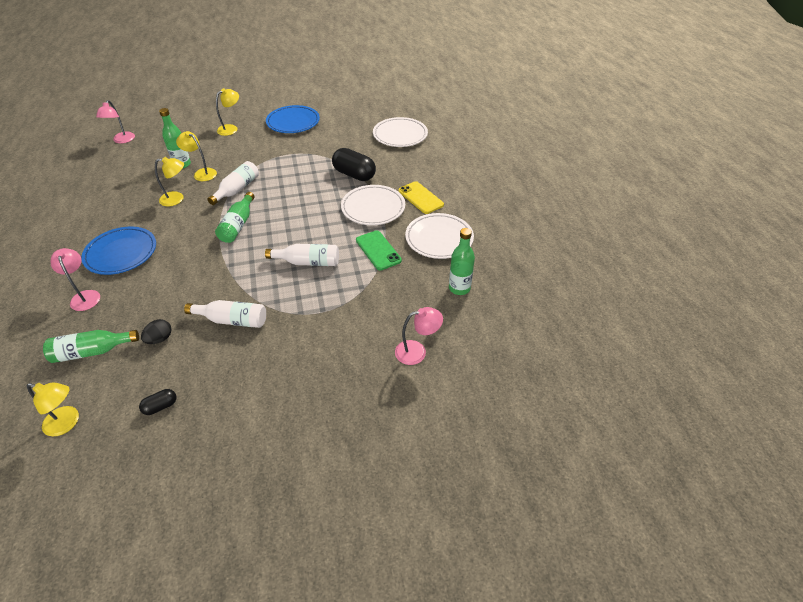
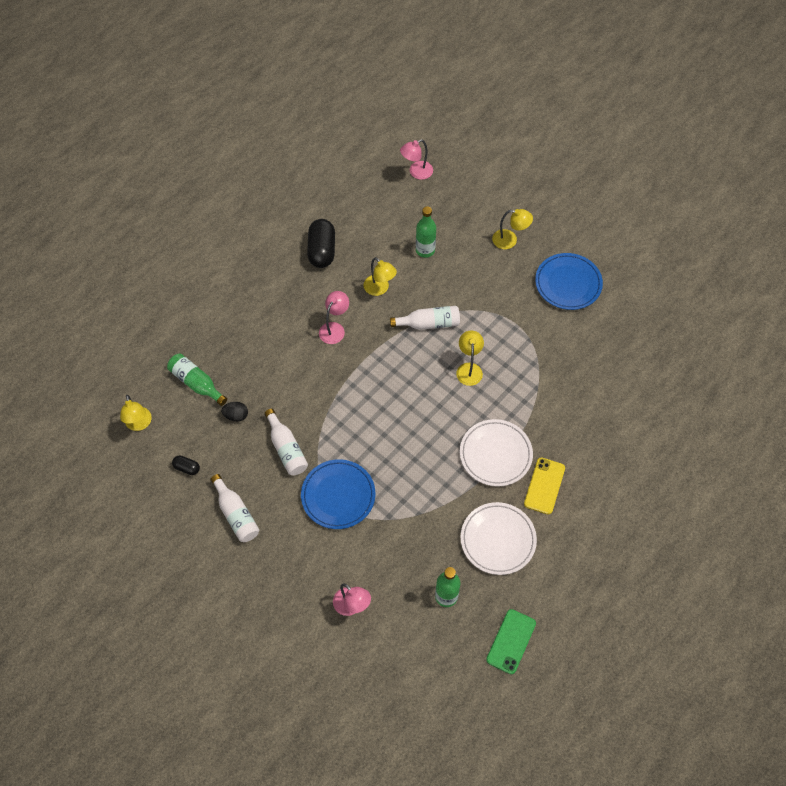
camera: 55 degrees right, 15 degrees up
(85, 296) = (235, 329): pink lamp -> pink lamp (334, 328)
(121, 253) = (291, 310): blue plate -> blue plate (338, 495)
(202, 173) = (427, 276): yellow lamp -> yellow lamp (469, 369)
(238, 225) = (386, 364): green bottle -> none
(308, 262) = (385, 453): white bottle -> white bottle (236, 514)
(354, 174) = (531, 403): black capsule -> black capsule (322, 251)
(378, 250) = (442, 499): green phone -> green phone (511, 641)
(400, 135) = (634, 397): white plate -> none

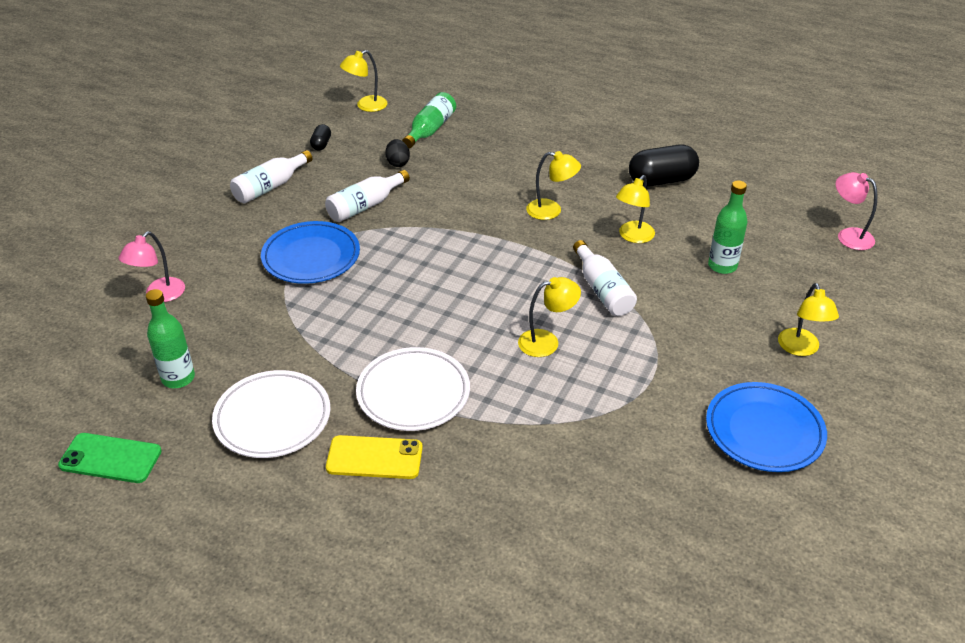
camera: 75 degrees right, 20 degrees down
(334, 328) = (551, 211): pink lamp -> yellow lamp

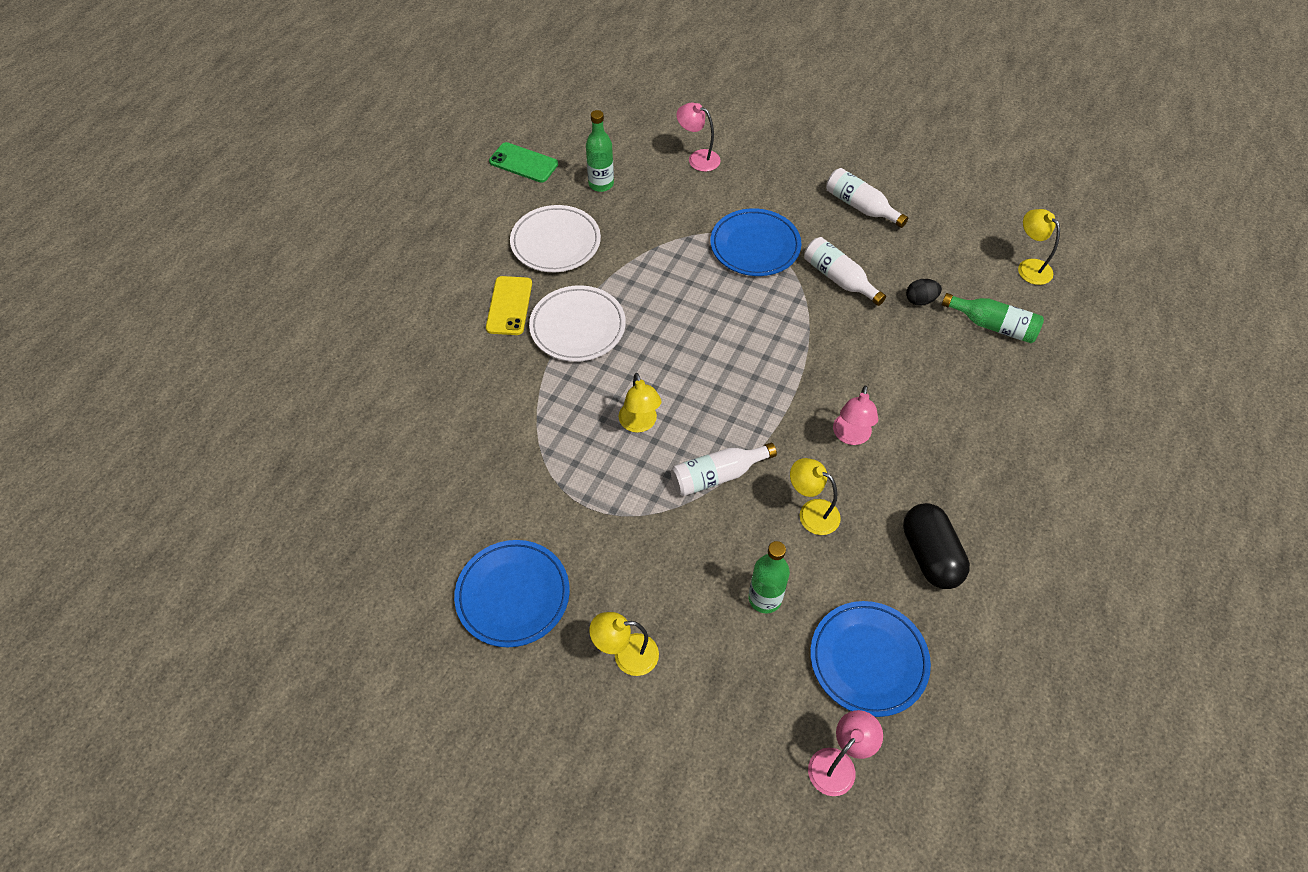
camera: 90 degrees right, 15 degrees up
(110, 458) = (523, 163): green phone -> green phone turned 75 degrees counterclockwise
(321, 144) = (943, 236): black capsule -> none
(551, 211) = (850, 436): yellow lamp -> pink lamp
(760, 216) = (868, 660): none -> blue plate

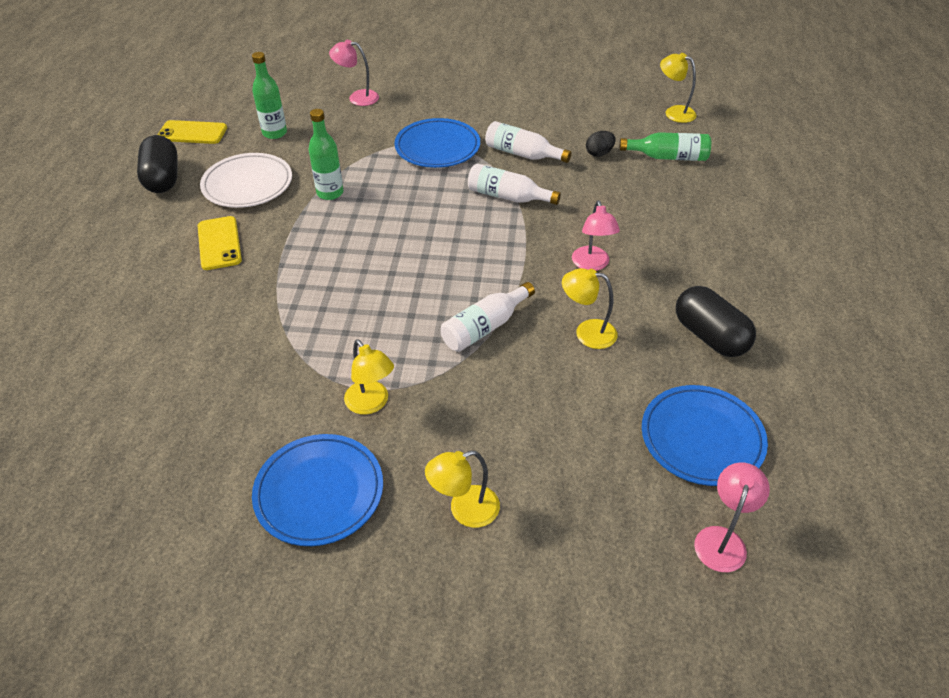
camera: 20 degrees left, 10 degrees down
(481, 213) = (163, 179): none -> black capsule
(523, 163) = (192, 133): green phone -> yellow phone
(577, 327) = (296, 244): white plate -> none
(639, 424) = (390, 305): yellow lamp -> yellow lamp (371, 404)
(765, 598) = (579, 416): green bottle -> green bottle (330, 193)
(860, 206) = (515, 102): white bottle -> white bottle (508, 197)

